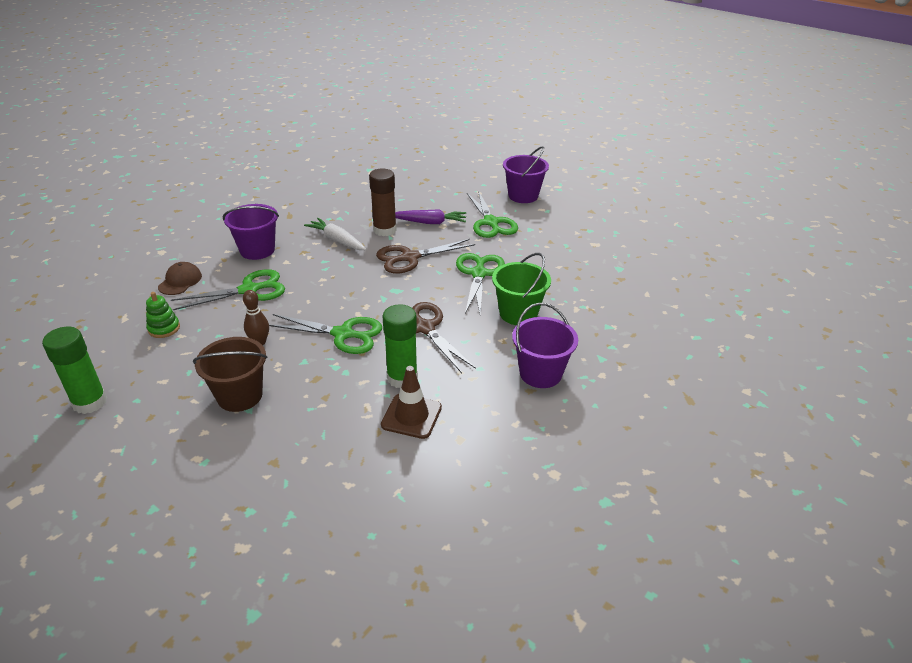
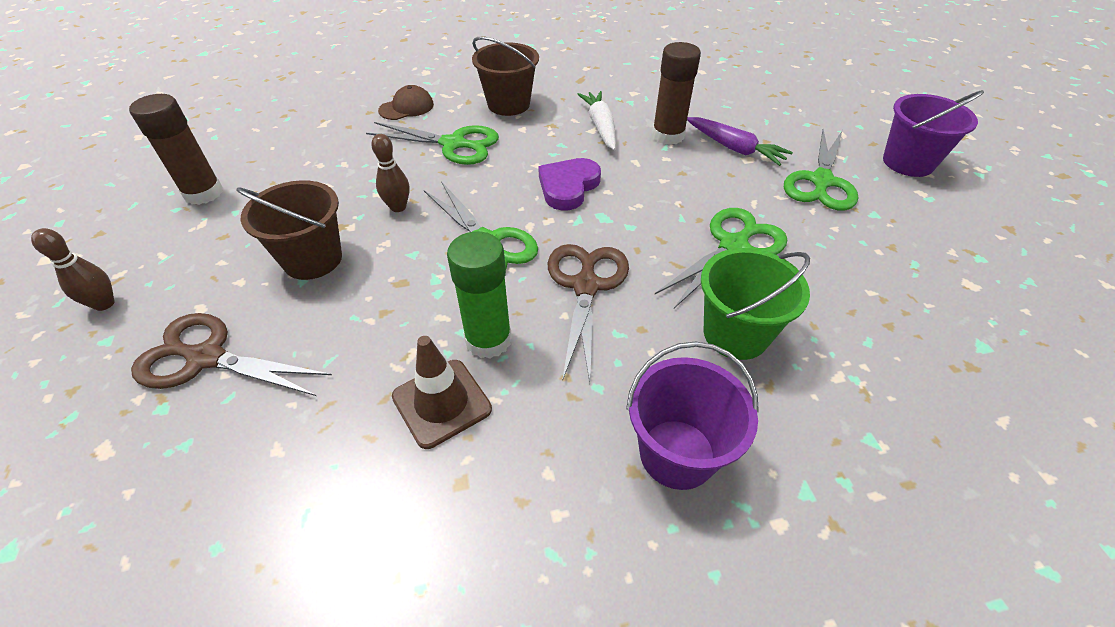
camera: 40 degrees right, 10 degrees up
(90, 402) = (203, 193): green glue stick -> brown glue stick
(116, 495) = (104, 304): none -> brown bowling pin
(164, 328) = (339, 149): green stacking toy -> none
(257, 250) = (508, 104): purple bucket -> brown bucket
(357, 283) = (568, 187): none -> purple heart
(410, 258) = (663, 183): brown scissors -> brown scissors (207, 358)

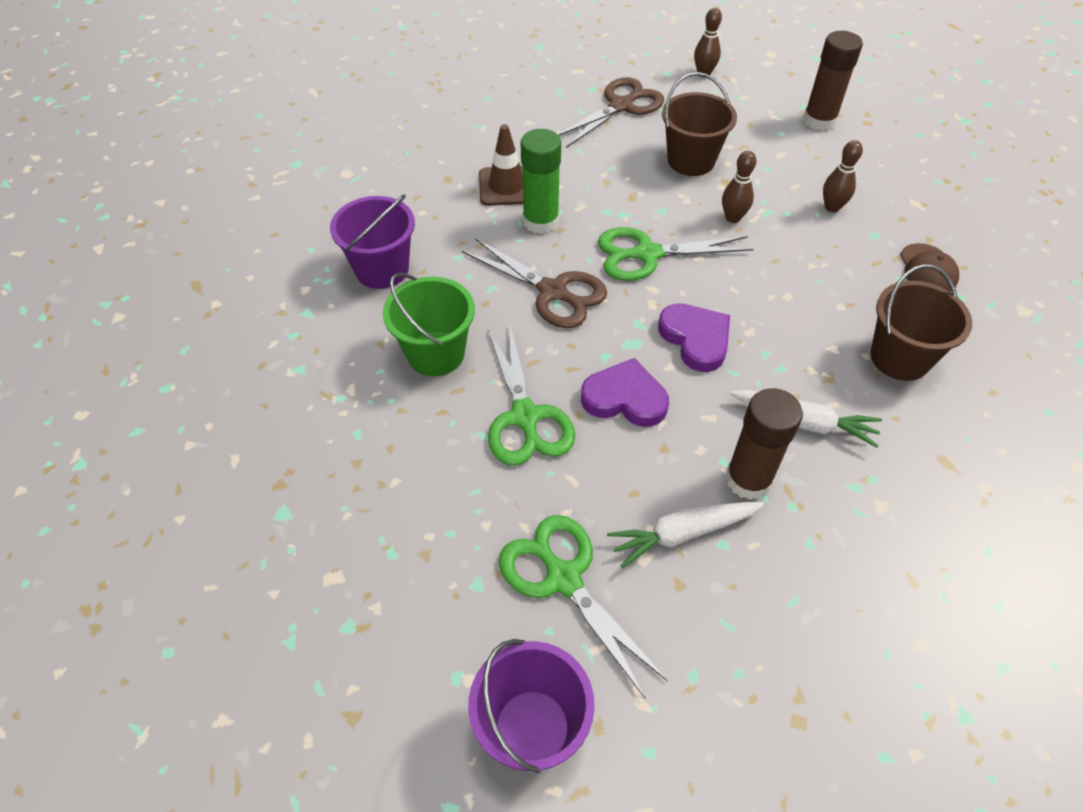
camera: 120 degrees right, 5 degrees up
(351, 159) = (832, 207): none -> brown bowling pin
(453, 144) = (825, 282): green scissors -> none
(660, 202) = (625, 398): none -> purple heart
(734, 148) = (682, 534): purple carrot -> white carrot

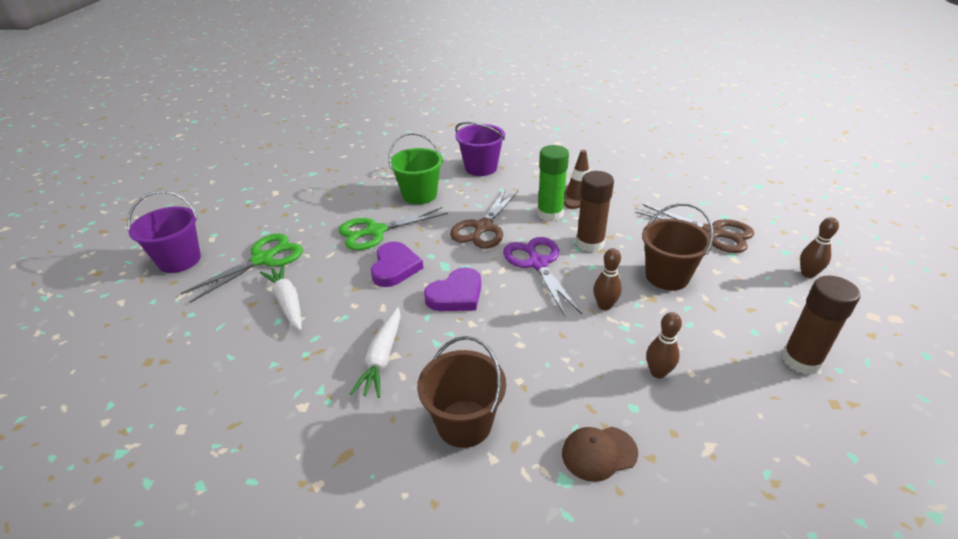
camera: 80 degrees right, 15 degrees down
(647, 254) = (537, 264): green scissors -> purple scissors
(748, 479) = (328, 329): brown glue stick -> brown glue stick (590, 243)

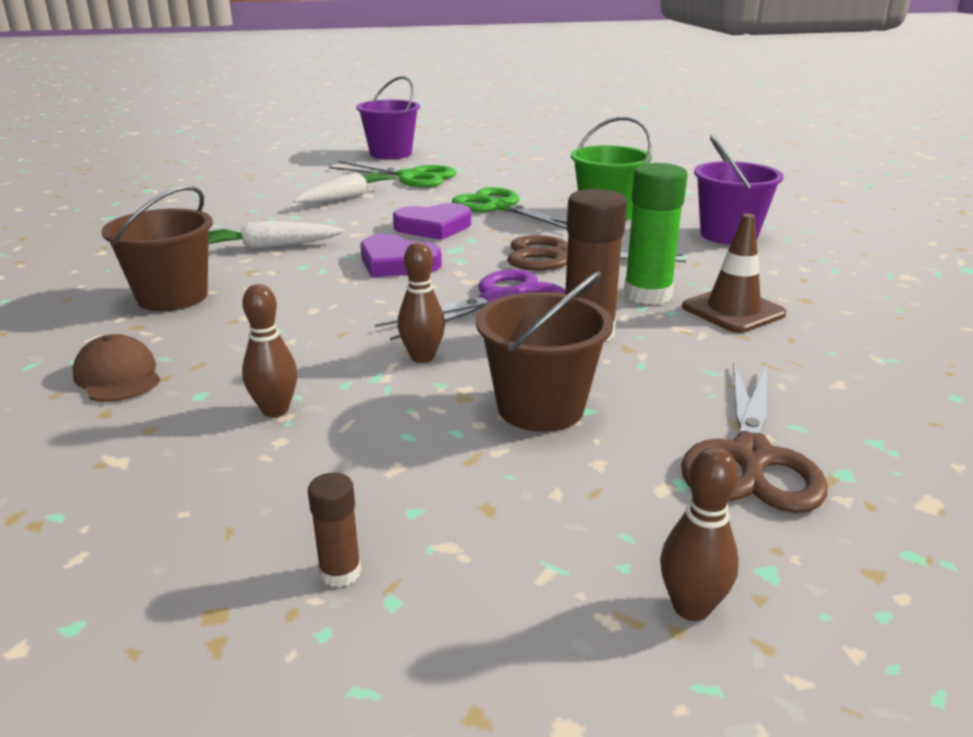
camera: 70 degrees right, 10 degrees down
(801, 360) = (340, 572): brown glue stick -> brown glue stick, size x0.49

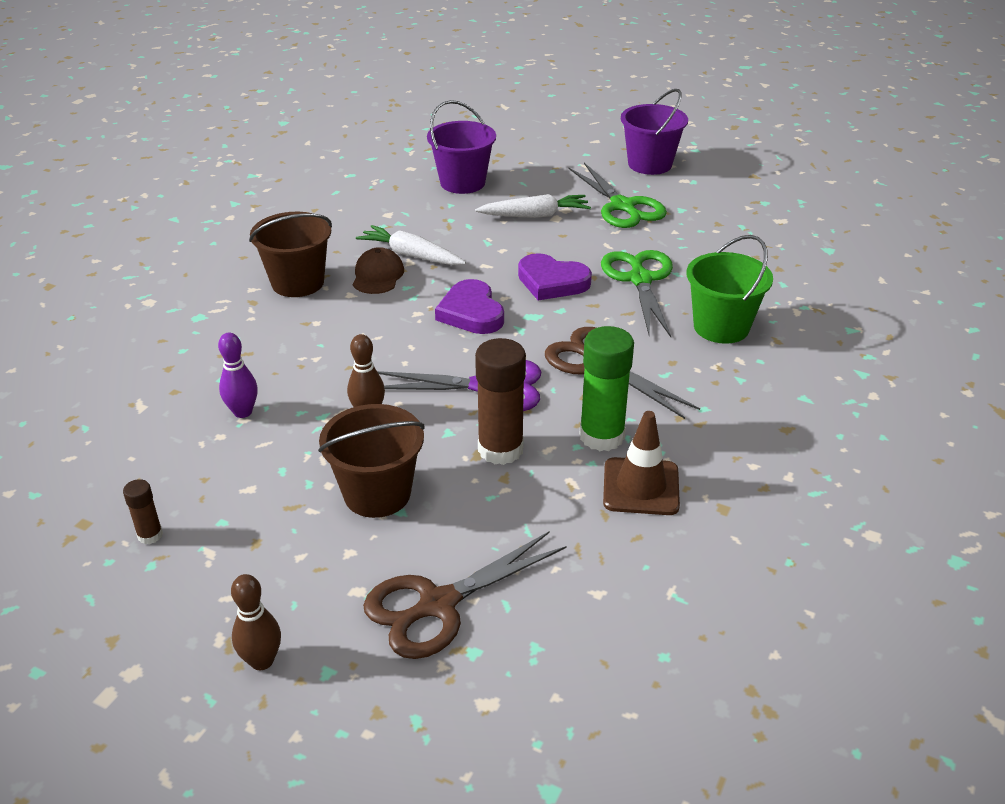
camera: 40 degrees right, 10 degrees up
(118, 376) = (201, 341): brown cap -> brown cap (378, 275)
(275, 410) = (243, 412): brown bowling pin -> purple bowling pin
(728, 235) = (790, 404): purple bucket -> purple bucket (462, 183)

